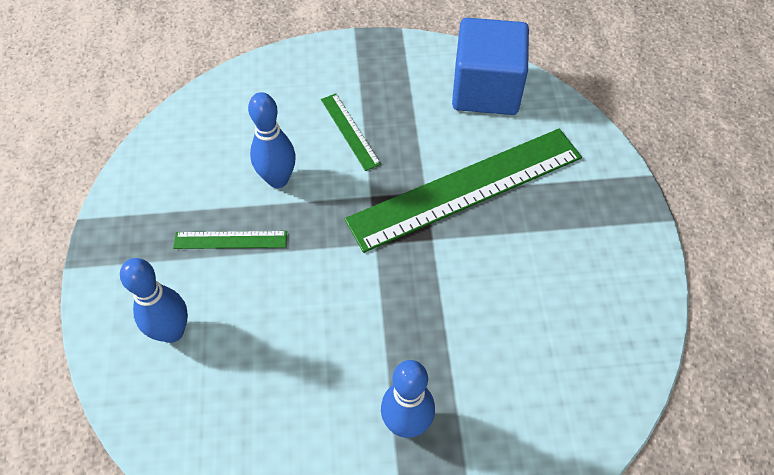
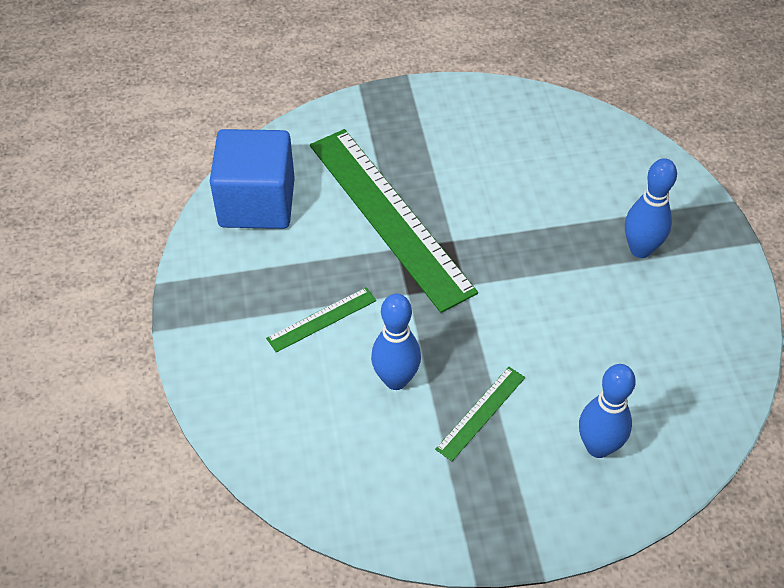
camera: 95 degrees left, 5 degrees down
(230, 240) = (481, 413): green ruler -> green ruler turned 45 degrees clockwise

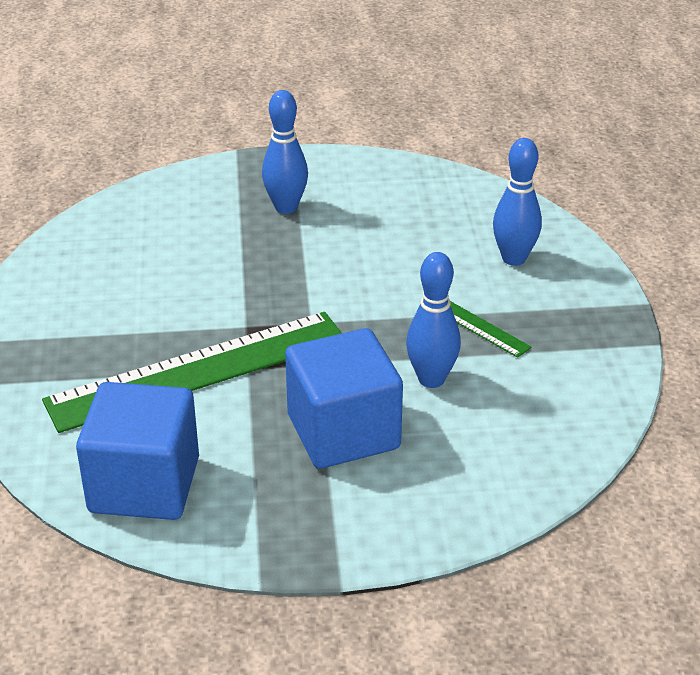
camera: 85 degrees left, 15 degrees down
(322, 319) = (343, 432): green ruler -> blue cube

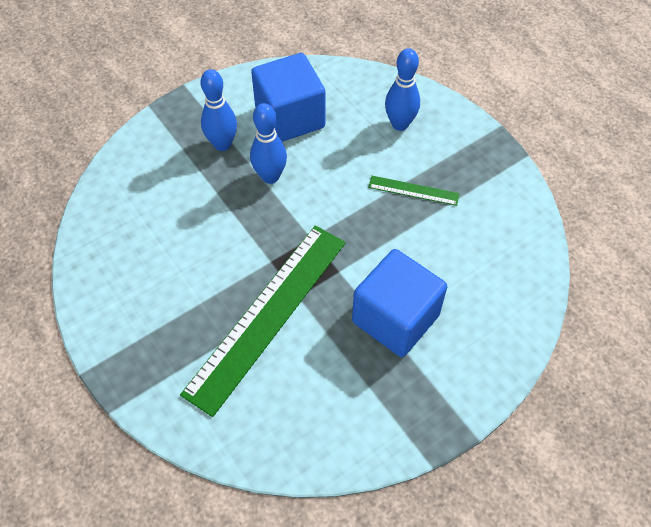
camera: 30 degrees left, 20 degrees up
(144, 485) = (302, 428): blue cube -> blue cube (290, 117)
(431, 379) = (418, 248): blue bowling pin -> blue bowling pin (270, 176)

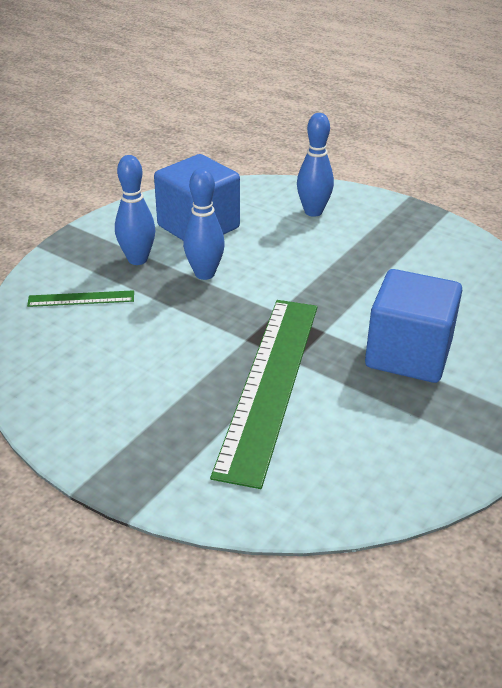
camera: 20 degrees left, 20 degrees down
(413, 190) = (359, 255): green ruler -> green ruler (81, 299)

